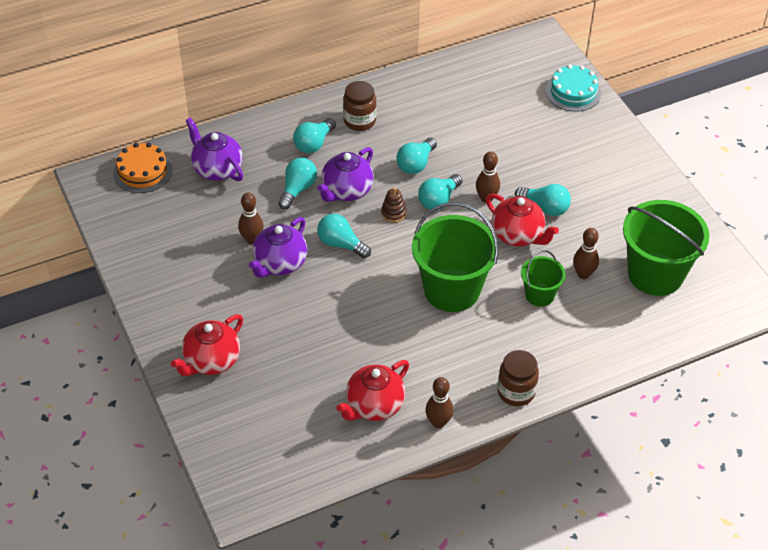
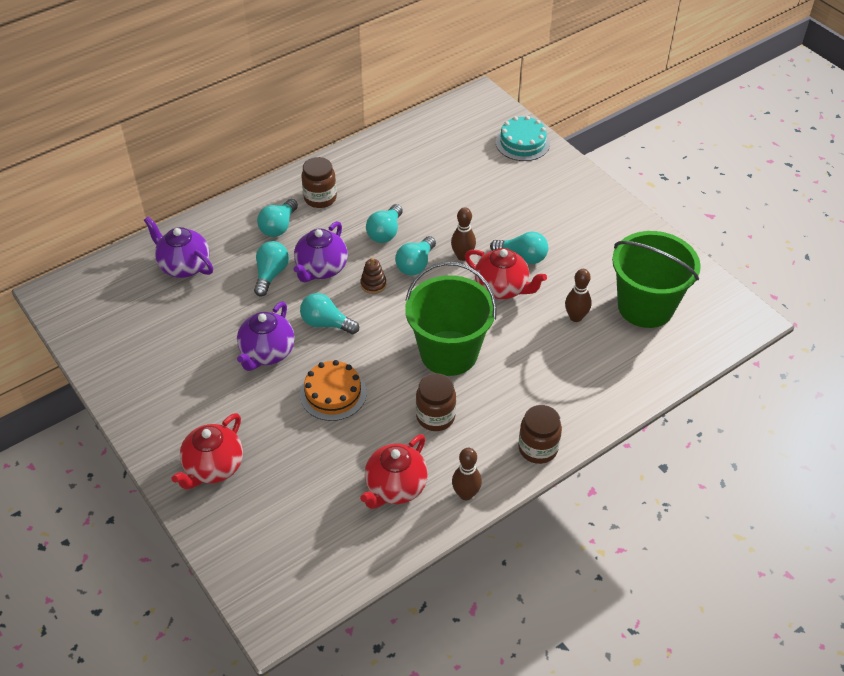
camera: 10 degrees left, 0 degrees up
(142, 171) = (106, 279): orange cake -> orange cake (333, 393)
(252, 239) = (233, 332): brown bowling pin -> none
(425, 347) = (435, 417): none -> brown jar
(539, 295) = (538, 344): green bucket -> none

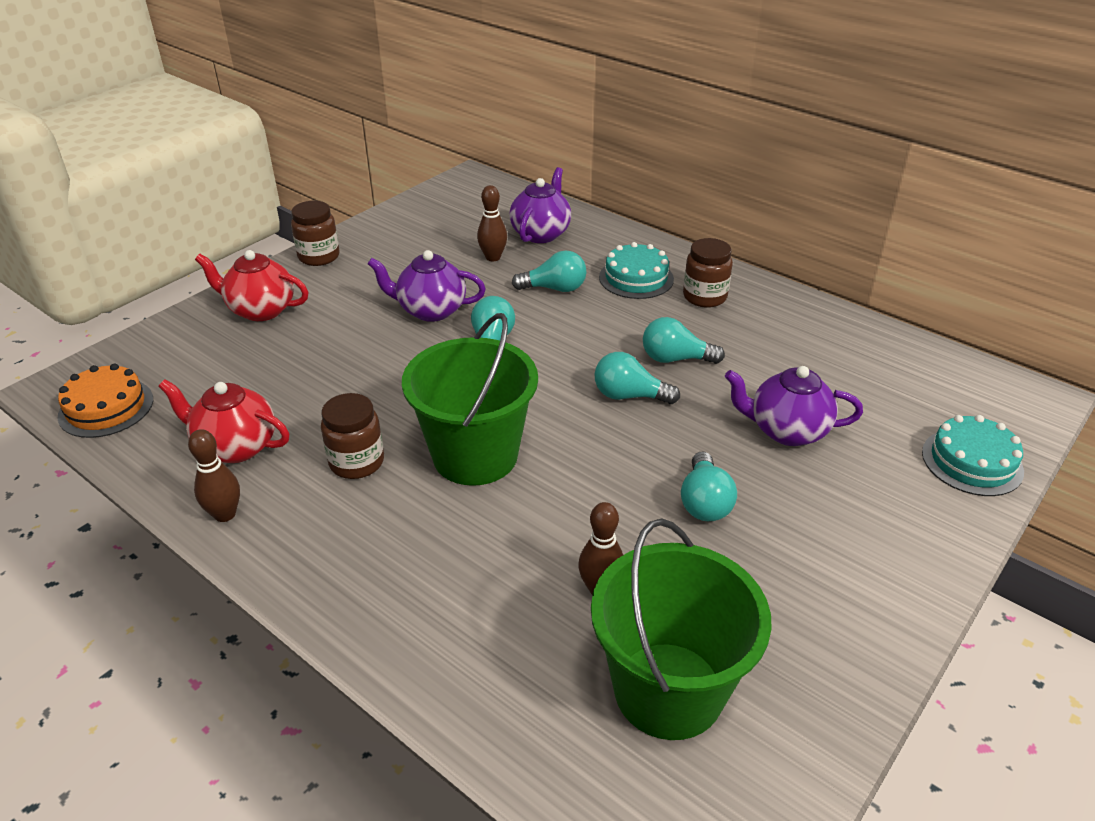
camera: 75 degrees right, 10 degrees down
(279, 226) = (636, 278): turquoise light bulb -> turquoise cake
(321, 269) = (581, 321): purple teapot -> purple teapot (786, 430)
(333, 393) = (380, 369): orange cake -> orange cake (106, 407)
(373, 284) = (574, 366): brown stacking toy -> none
(462, 256) = (670, 437): brown bowling pin -> brown bowling pin (493, 257)
(502, 288) = (625, 490): red teapot -> none
(538, 448) = (312, 580): brown jar -> brown jar (319, 257)

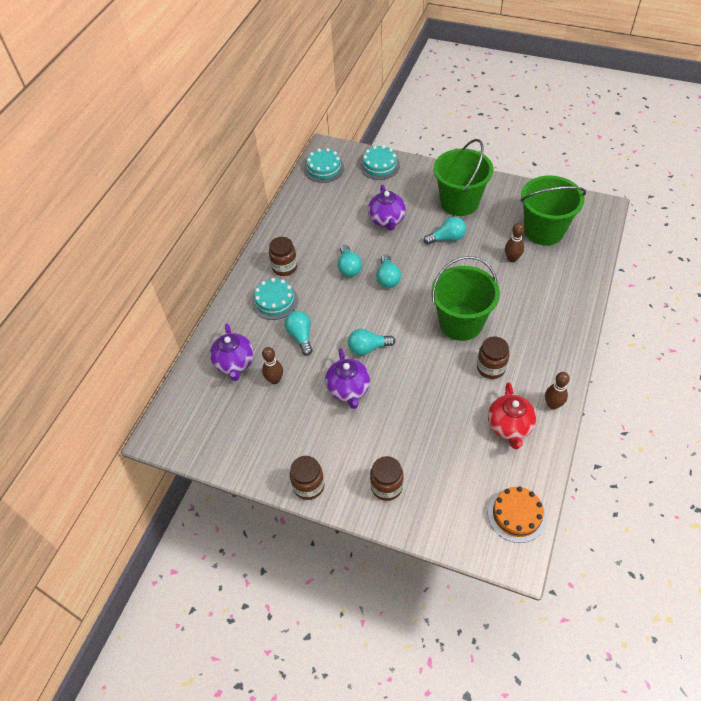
camera: 105 degrees left, 15 degrees up
(260, 310) = (386, 487): red teapot -> brown jar
(541, 233) = (234, 364): purple teapot -> purple teapot turned 105 degrees counterclockwise
(817, 558) = (459, 202): none -> green bucket
(967, 383) = (324, 168): none -> turquoise cake

